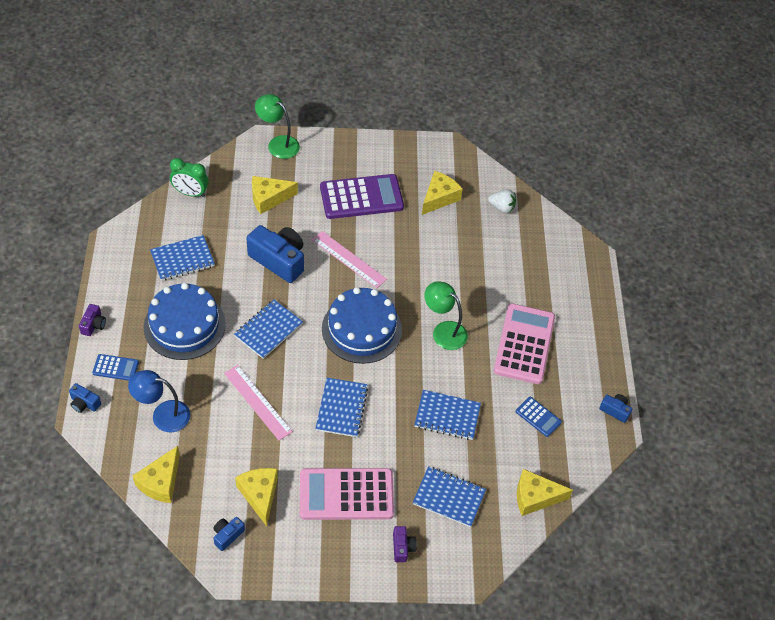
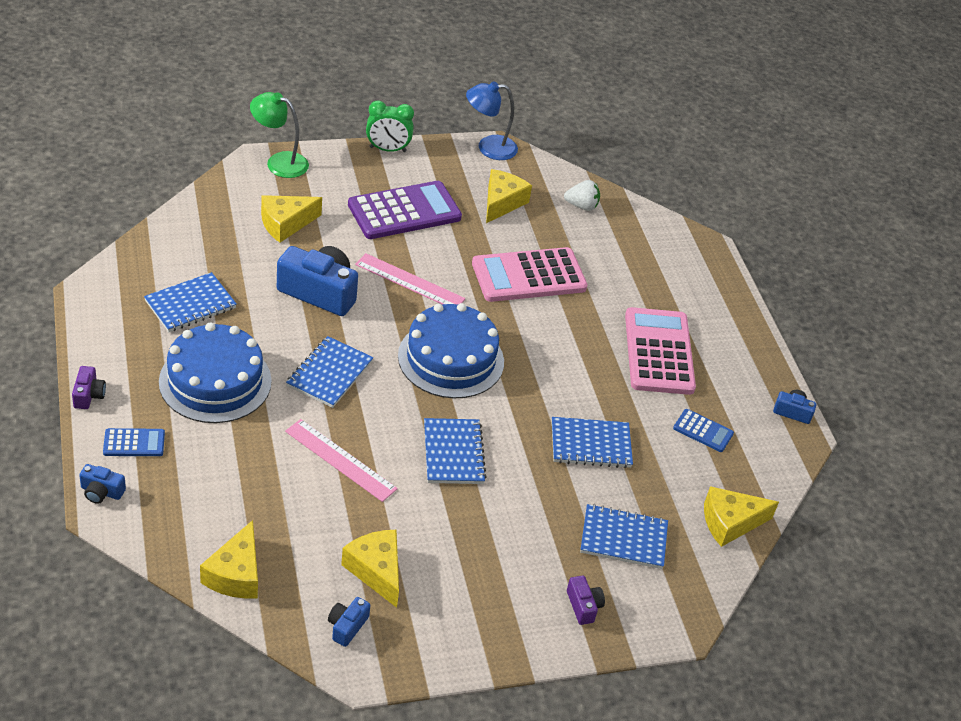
camera: 15 degrees left, 10 degrees down
(163, 415) = (216, 492): blue lamp -> blue lamp (488, 148)
(190, 193) = (179, 227): green clock -> green clock (387, 149)
(346, 495) = (491, 554): pink calculator -> pink calculator (529, 276)
(444, 331) = (555, 349): green lamp -> none

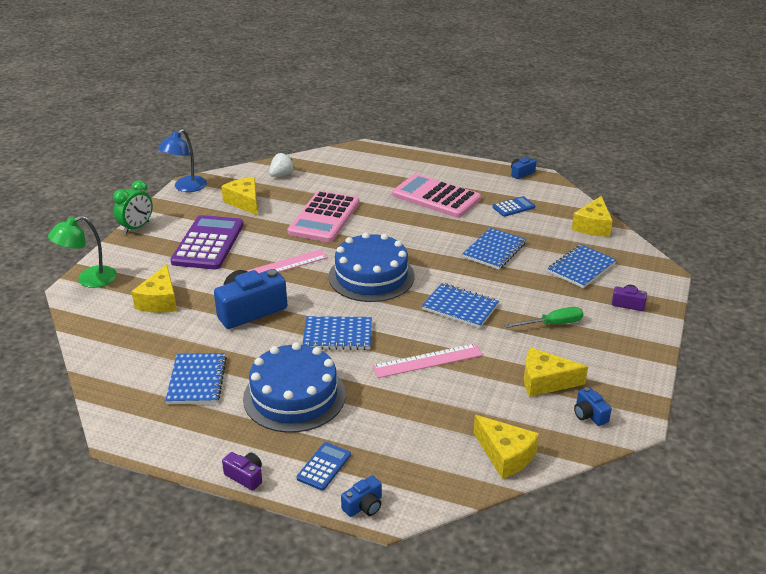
camera: 50 degrees left, 10 degrees down
(329, 374) = (337, 335): blue notebook -> blue notebook turned 60 degrees counterclockwise
(485, 545) = (552, 324): none -> green screwdriver

